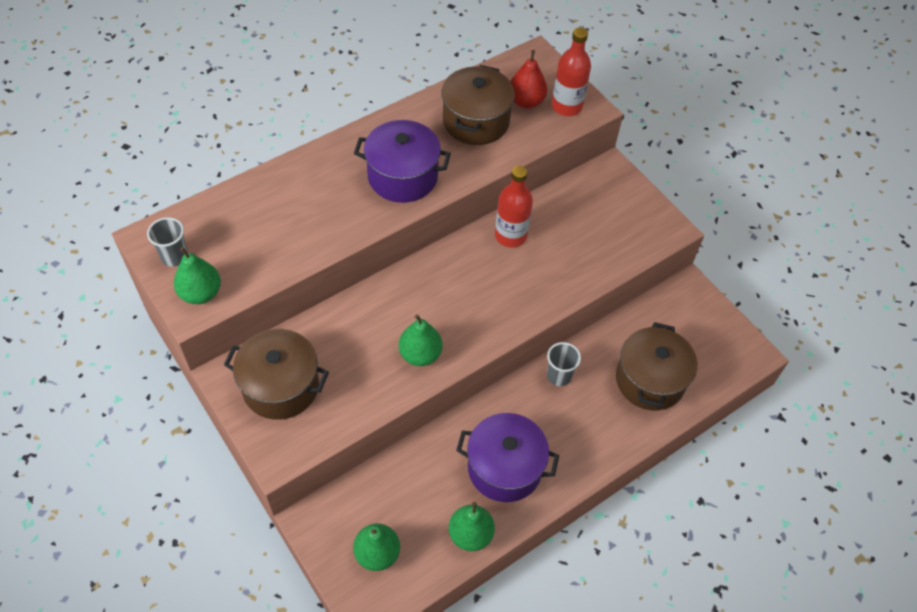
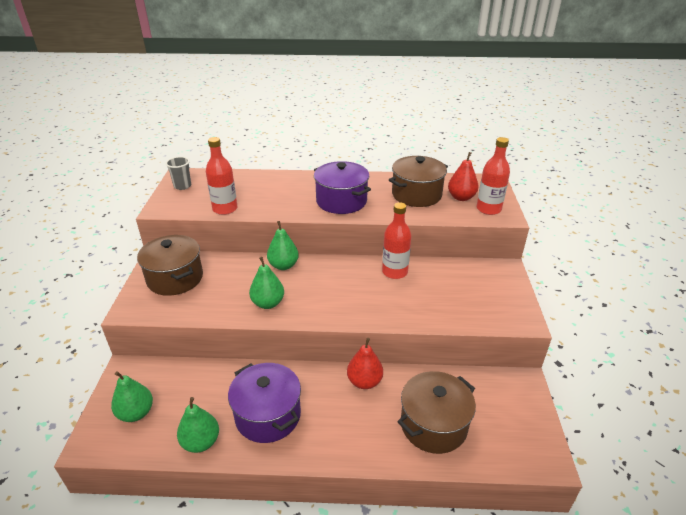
camera: 40 degrees right, 20 degrees down
(201, 293) = (173, 204): green pear -> green pear (283, 265)
(277, 264) = (225, 209): none -> red bottle
(559, 376) = (364, 381): grey cup -> red pear

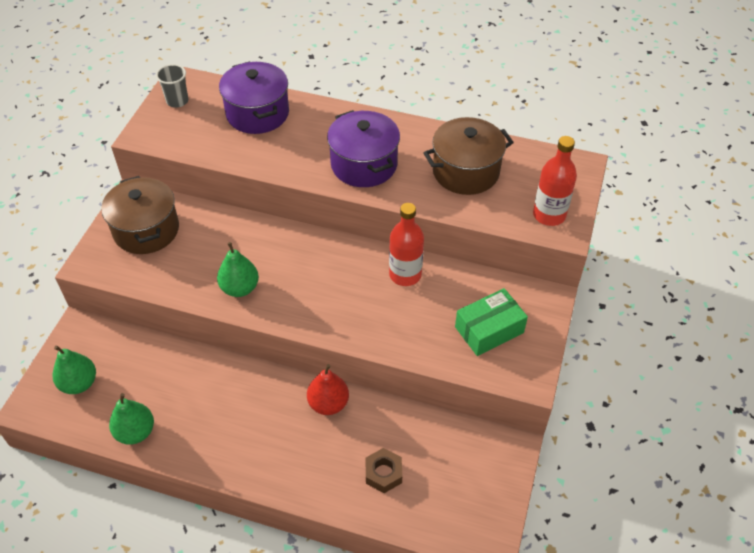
camera: 15 degrees right, 15 degrees up
(225, 209) = (217, 150): red bottle -> none
(268, 415) = (211, 419): purple pot -> purple pot (257, 113)
(283, 265) = (275, 237): green pear -> none
(433, 425) = (383, 473): brown pot -> brown nut
(461, 197) = (523, 188): red pear -> none
(475, 295) = (489, 330): none -> green box

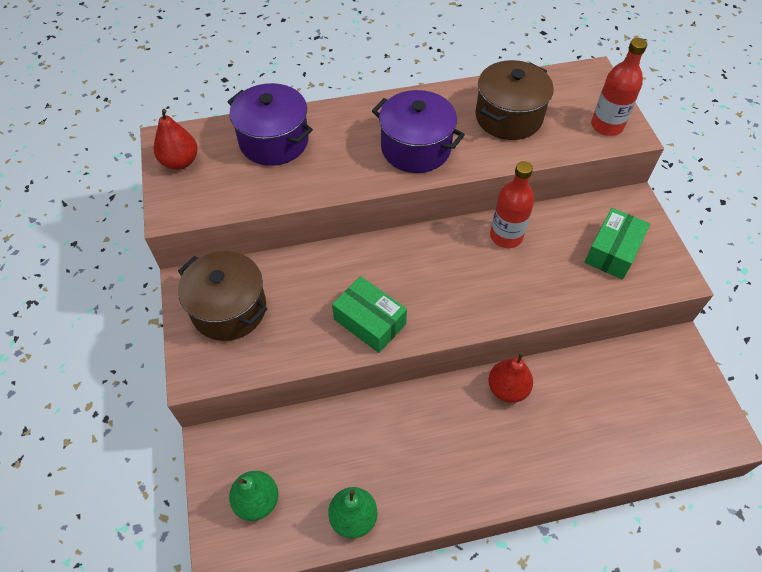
camera: 30 degrees left, 5 degrees up
(177, 101) = (180, 162): grey cup -> red pear
(240, 288) = (369, 321): green pear -> green box
(383, 473) = (602, 426): brown nut -> none

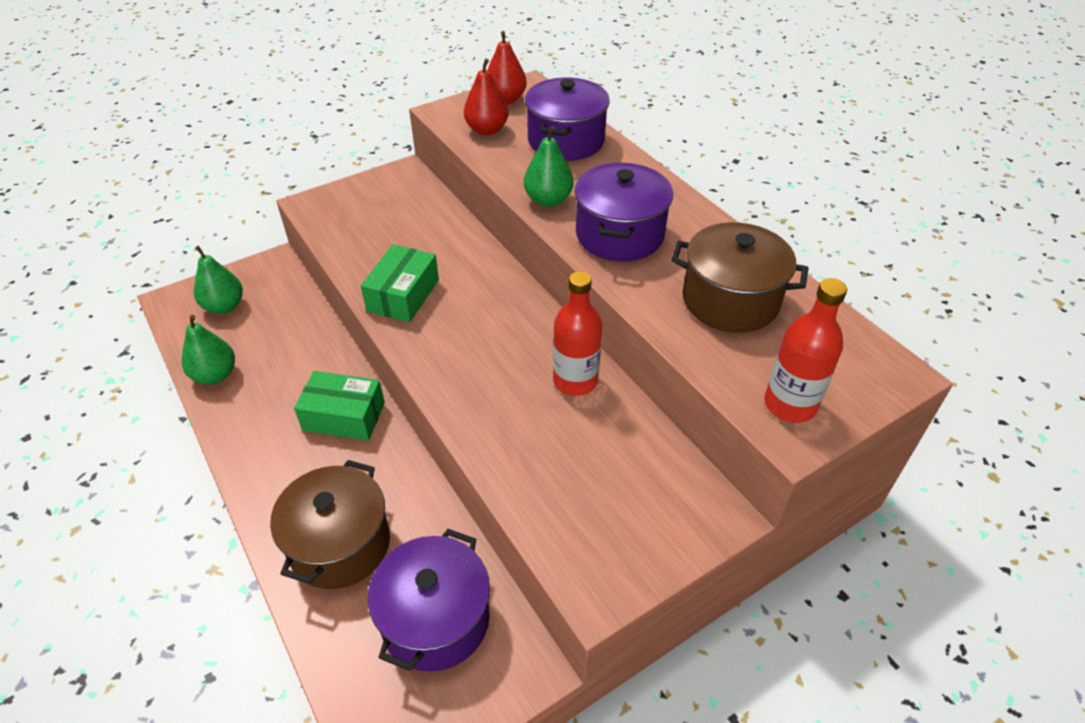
camera: 70 degrees right, 10 degrees down
(229, 309) = (385, 202): brown pot -> brown pot (340, 544)
(352, 176) = (548, 200): none -> green pear
(507, 389) = (393, 469): red pear -> red pear (487, 130)
(612, 251) = (607, 500): green box -> green box (344, 416)
(639, 388) = (435, 619): none -> purple pot

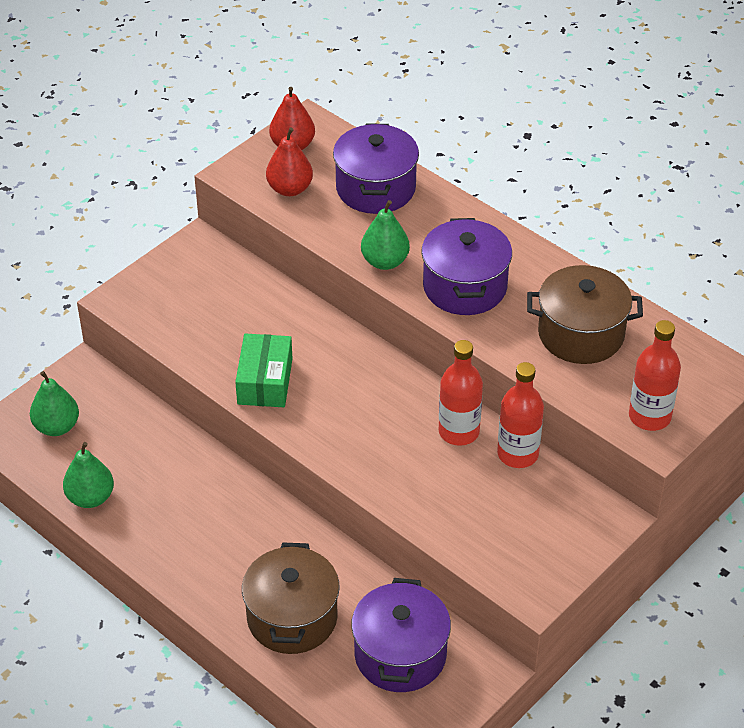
camera: 15 degrees left, 0 degrees up
(344, 416) = (239, 510): green box -> none
(631, 417) = (517, 454): none -> red bottle

